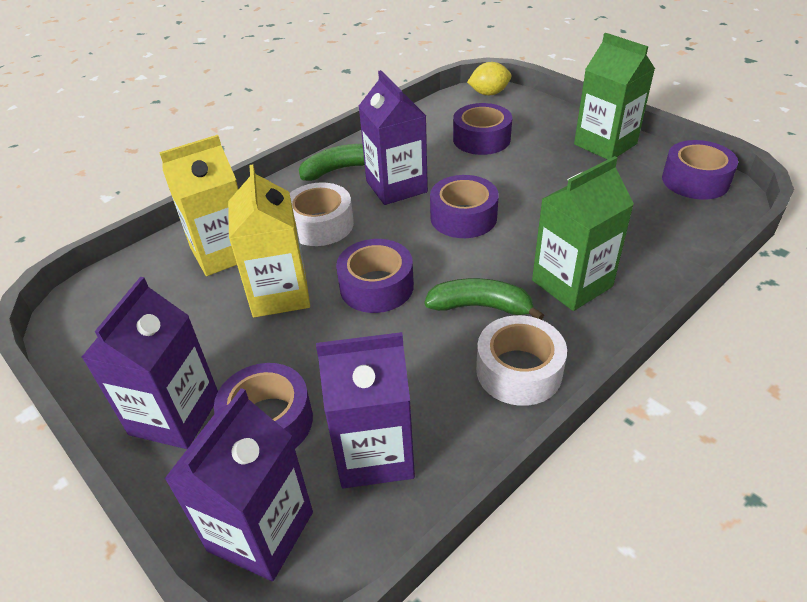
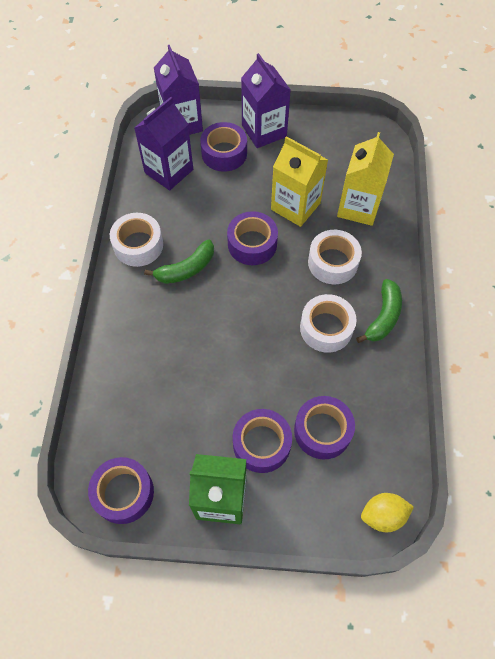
camera: 135 degrees right, 20 degrees up
(396, 186) = (326, 328): purple carton -> white tape
(463, 217) = (255, 330): purple tape -> purple tape (261, 444)
(489, 93) = (383, 515): yellow lemon -> yellow lemon turned 45 degrees clockwise
(572, 283) = (149, 319): green carton -> none

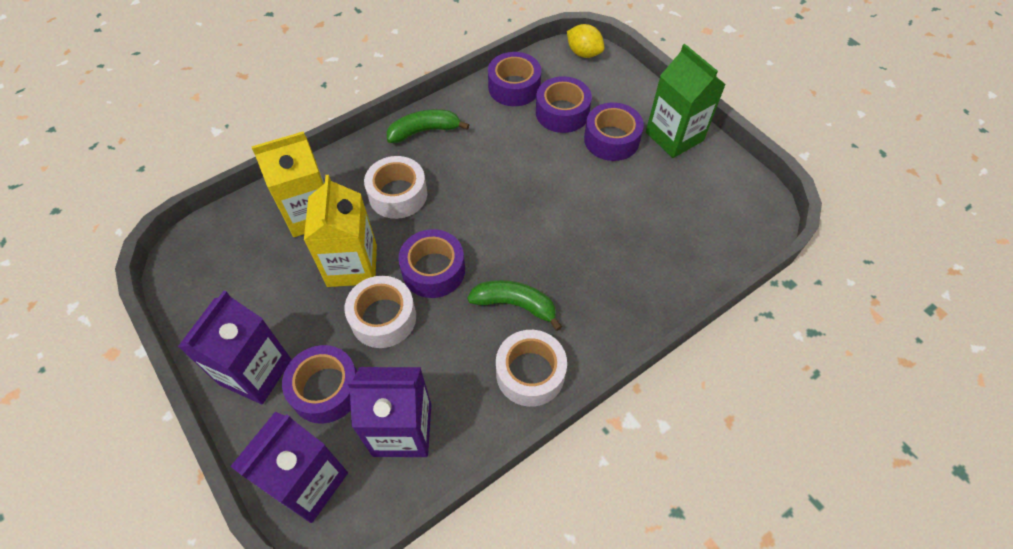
camera: 130 degrees left, 5 degrees down
(124, 493) = (741, 194): purple tape -> purple tape (514, 87)
(326, 328) = (472, 160): white tape -> white tape (383, 318)

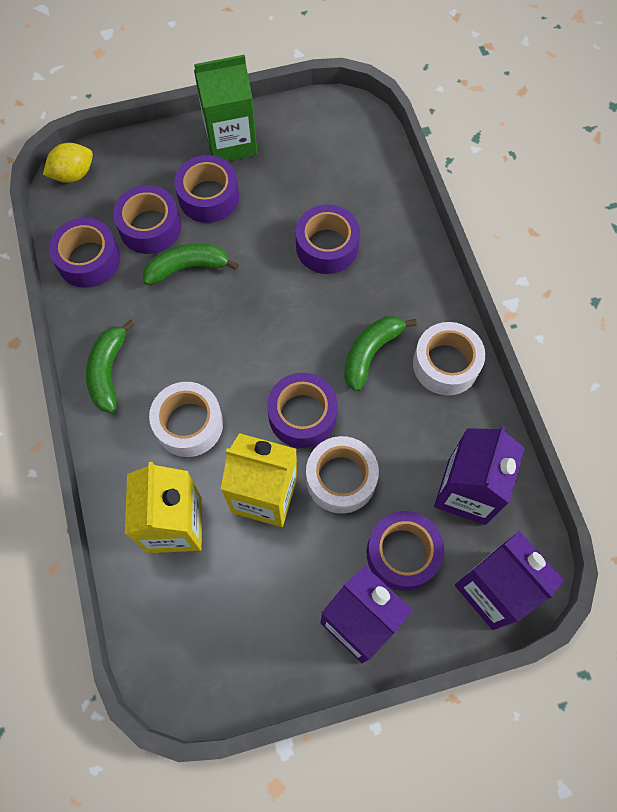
camera: 70 degrees left, 10 degrees up
(537, 148) = (187, 268): none -> green banana
(608, 238) = (327, 246): none -> purple tape

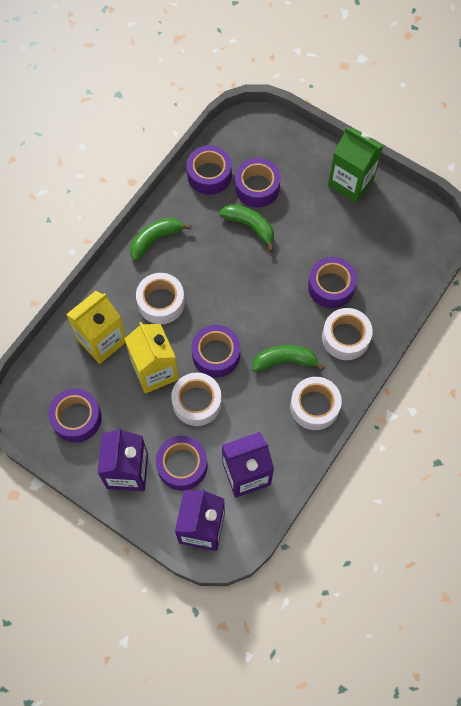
camera: 50 degrees right, 0 degrees up
(73, 174) = (252, 123): yellow lemon -> none
(209, 197) = (304, 200): purple tape -> purple tape (76, 418)
(395, 277) = (345, 337): none -> white tape

